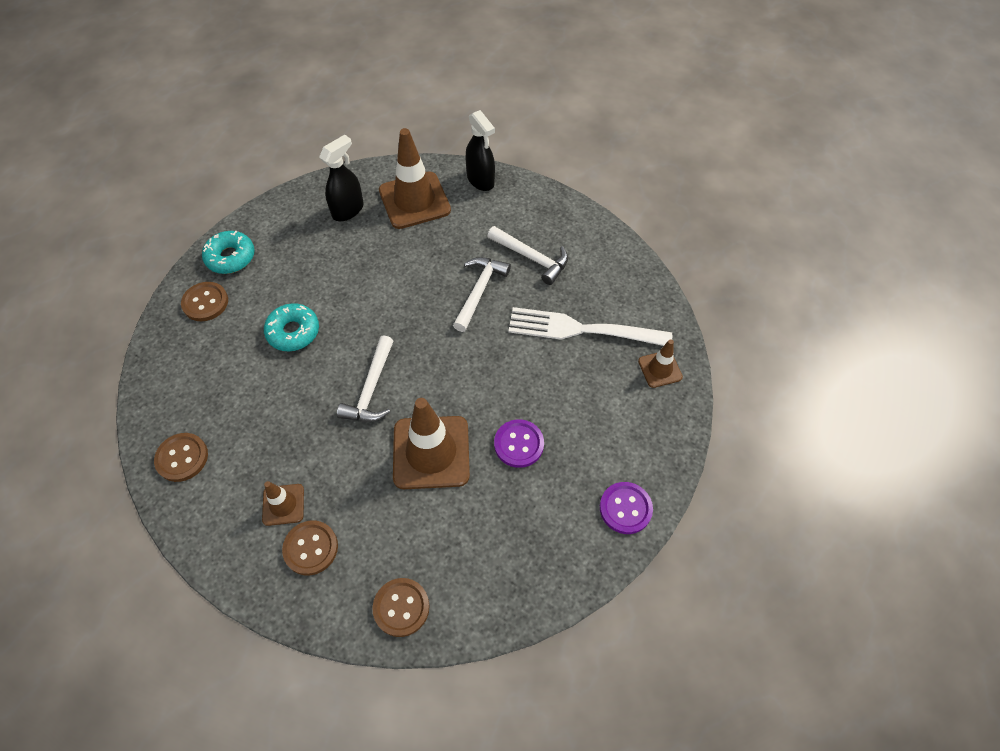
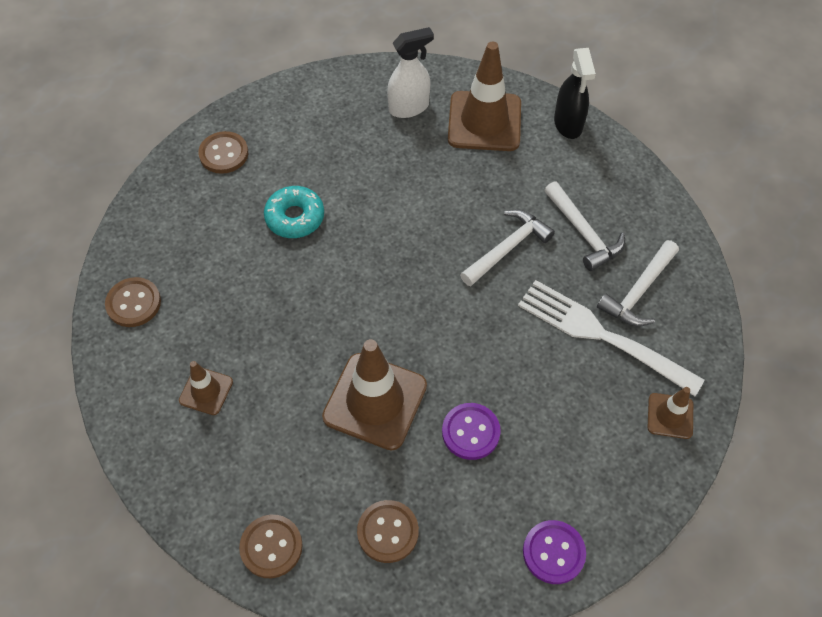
camera: 25 degrees right, 0 degrees up
(231, 257) = (268, 115): turquoise donut -> none
(311, 548) = (212, 446): brown button -> brown button (388, 532)
(348, 210) = (409, 107): black spray bottle -> white spray bottle
(371, 389) = (345, 308): white hammer -> white hammer (638, 291)

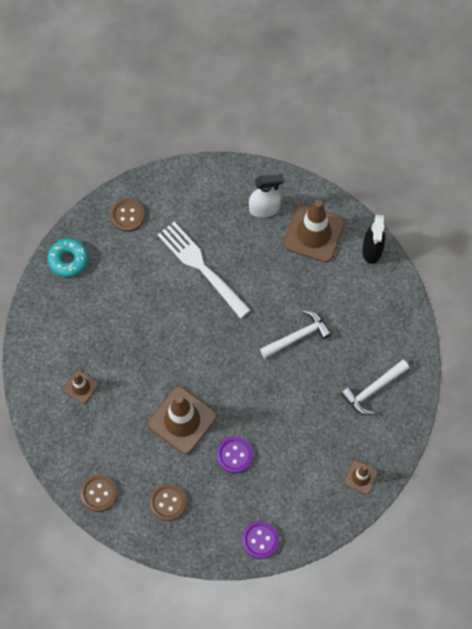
camera: 15 degrees right, 10 degrees up
(133, 303) = (47, 315): brown button -> none
(295, 217) = (164, 278): turquoise donut -> turquoise donut (68, 260)
(583, 233) = (352, 337): white hammer -> none
(603, 336) = (338, 414): white fork -> white fork (202, 267)

